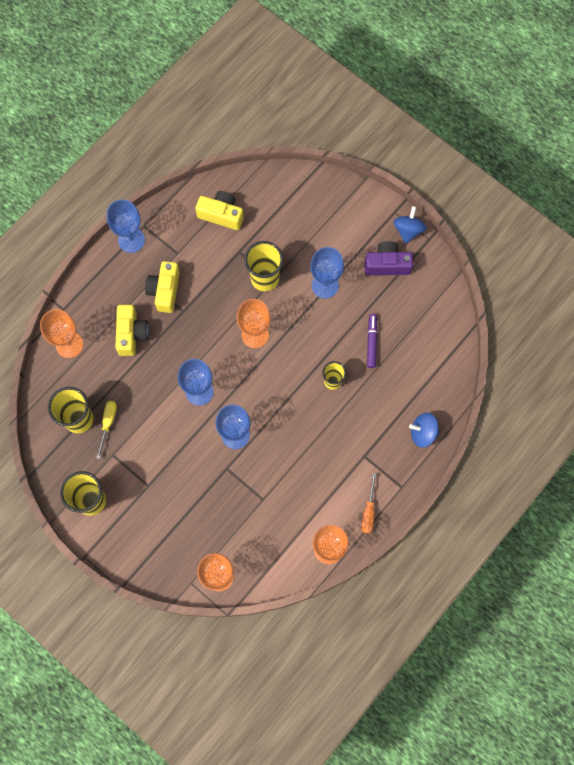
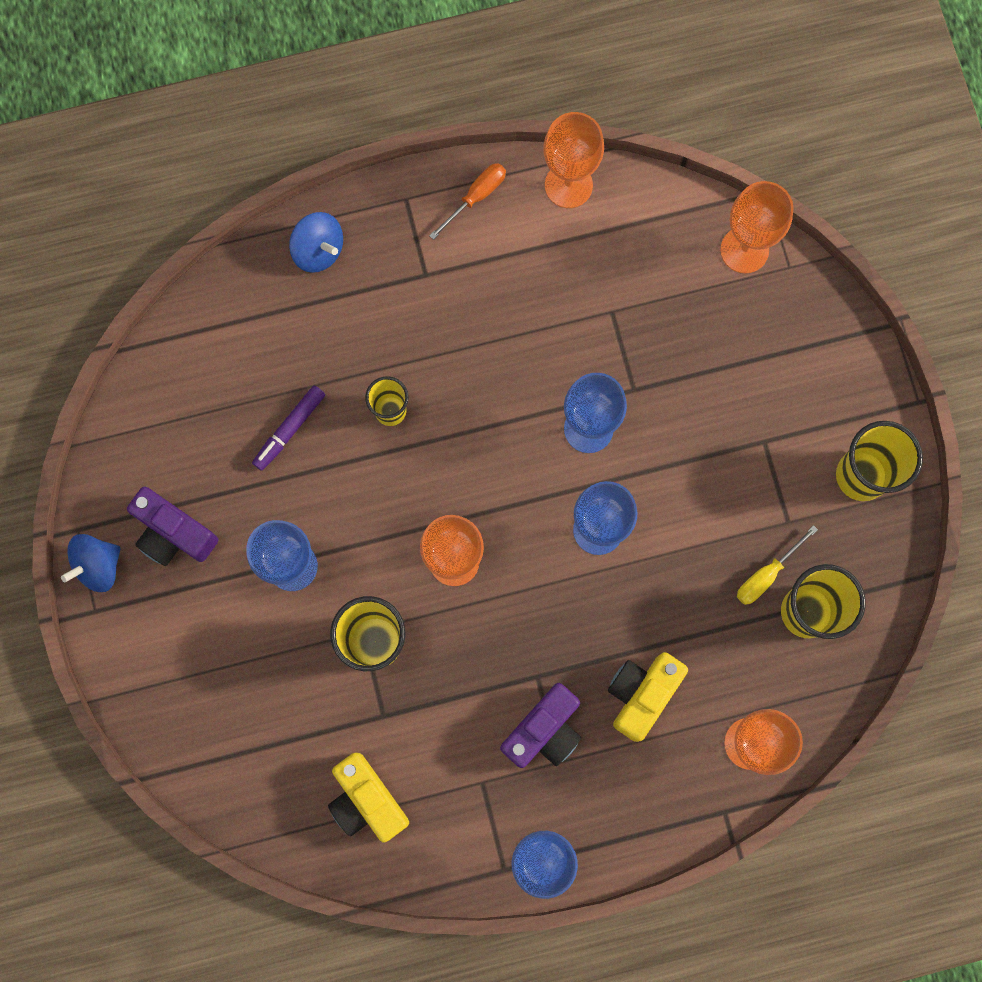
camera: 145 degrees left, 5 degrees up
(165, 291) = (544, 730): yellow camera -> purple camera

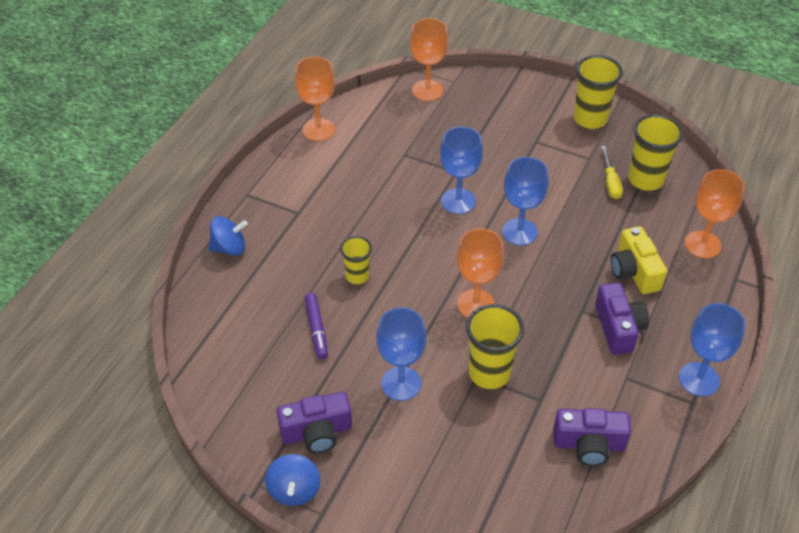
camera: 50 degrees left, 30 degrees down
(367, 800) = (589, 444): yellow camera -> purple camera
(476, 197) = (281, 167): orange screwdriver -> none

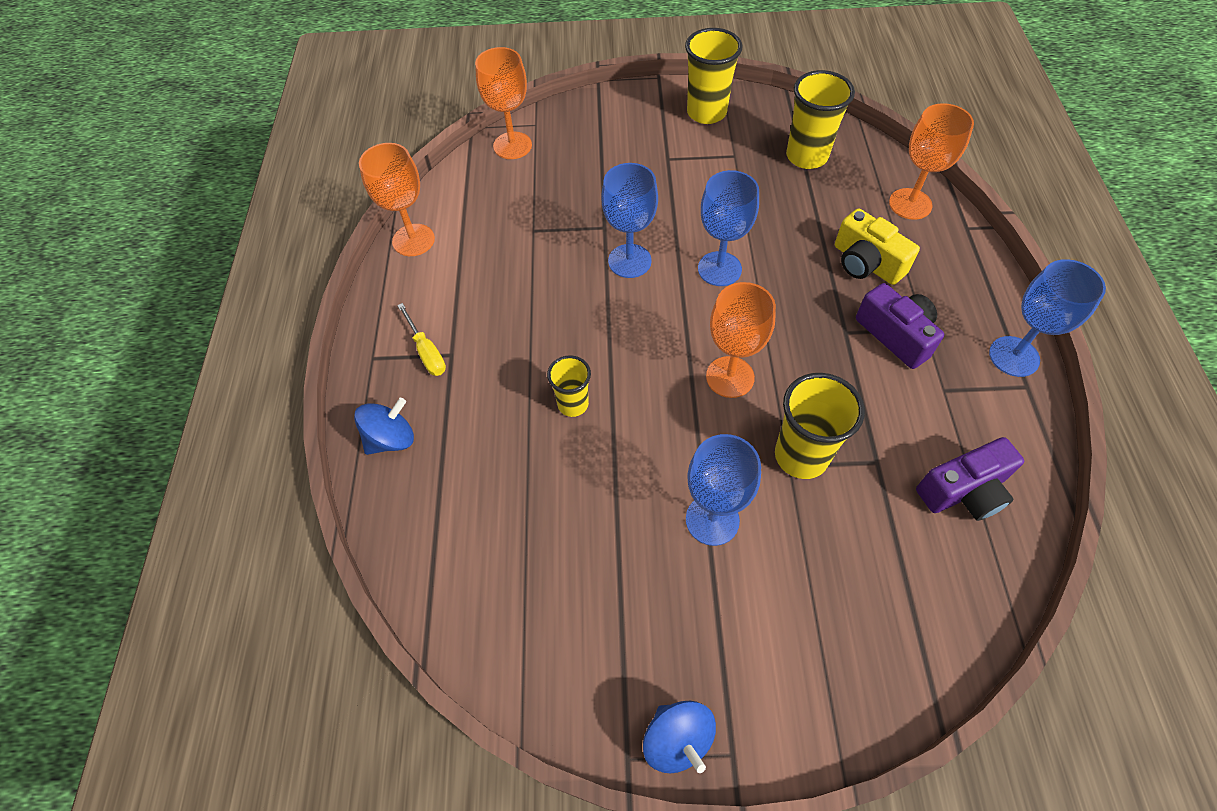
camera: 25 degrees left, 10 degrees up
(316, 329) = (567, 497): purple marker -> none
(317, 432) = (654, 640): purple camera -> none
(610, 182) = (774, 173): yellow screwdriver -> yellow screwdriver (426, 352)

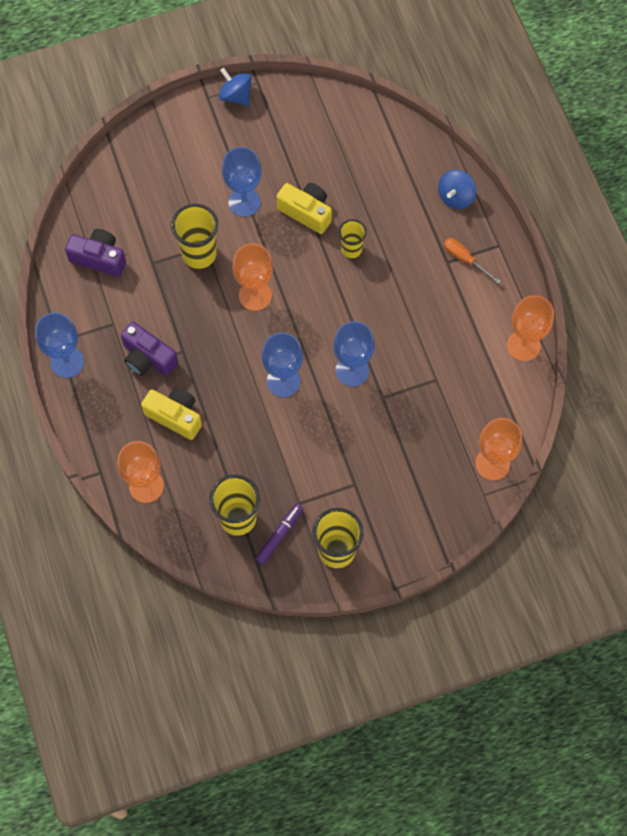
camera: 160 degrees right, 10 degrees up
(426, 352) = (464, 259): yellow screwdriver -> orange screwdriver
(619, 476) = (306, 212): none -> yellow camera
(764, 135) = (279, 535): none -> purple marker
(964, 491) = (99, 258): purple camera -> purple camera turned 60 degrees clockwise

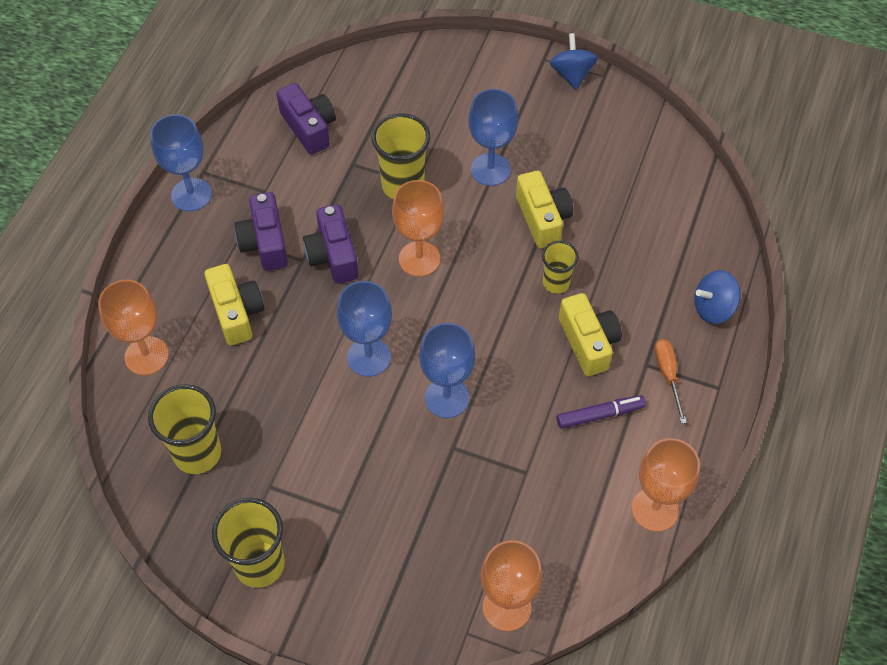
camera: 40 degrees right, 10 degrees down
(199, 333) = (333, 255): none -> purple camera
(279, 535) = (219, 502): purple marker -> purple marker (600, 415)
(403, 273) = (588, 342): none -> yellow camera

